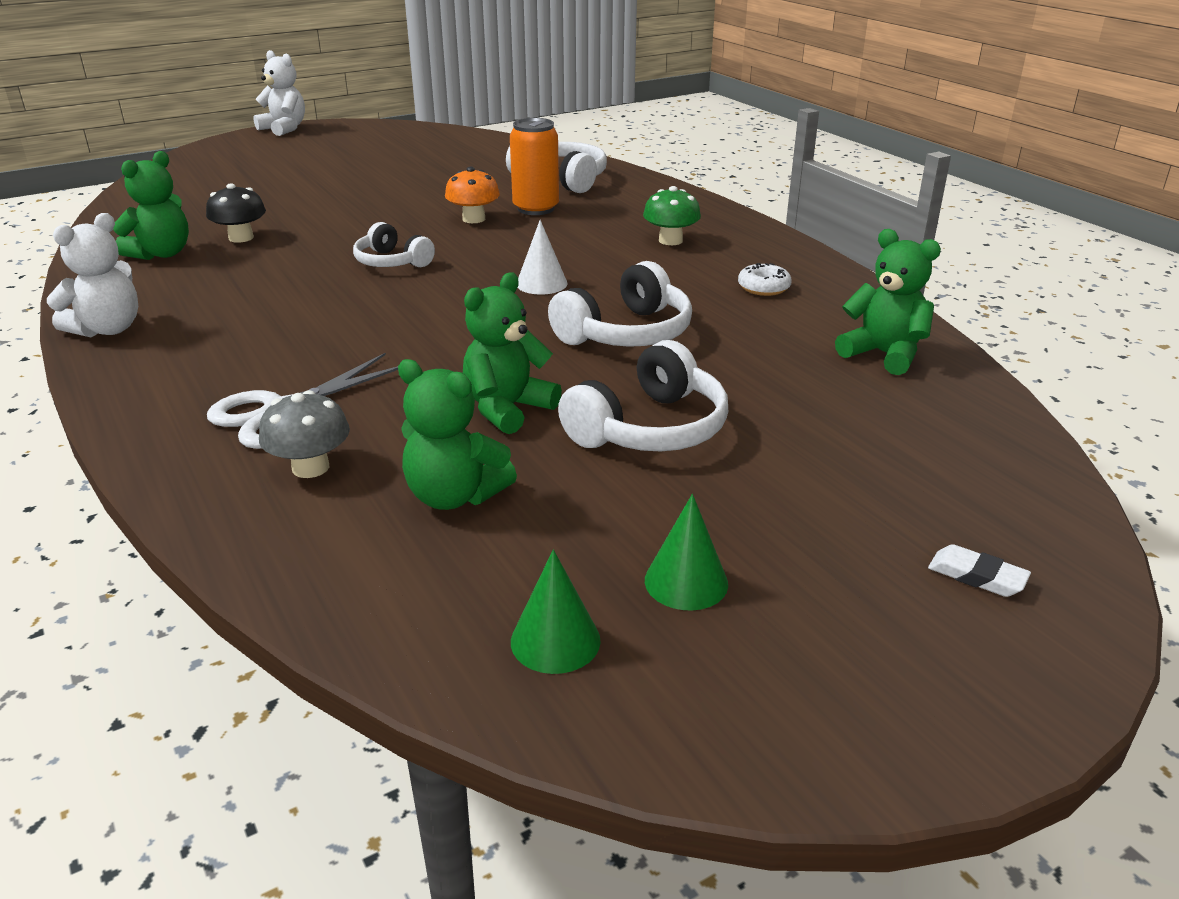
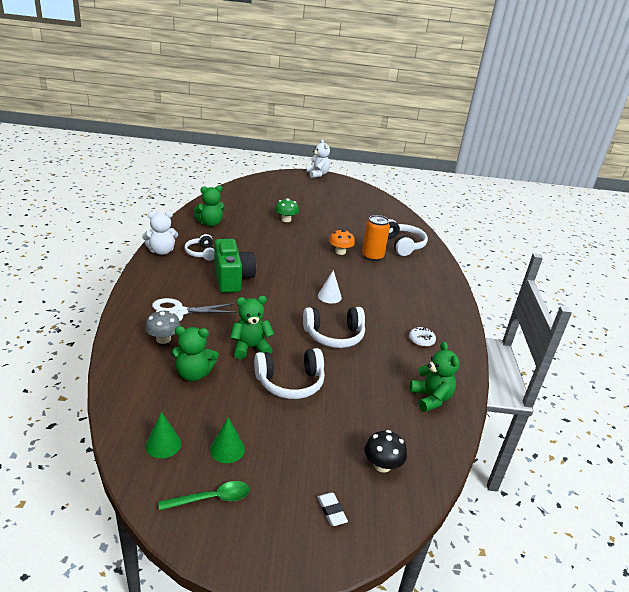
camera: 30 degrees right, 0 degrees up
(241, 238) = (244, 226): black mushroom -> black mushroom (382, 465)
(325, 320) = (232, 278): none -> green camera
(392, 262) = (284, 261): white headphones -> white headphones (201, 253)
(454, 496) = (194, 374): green teddy bear -> green teddy bear turned 60 degrees counterclockwise
(670, 240) = (411, 297): green mushroom -> green mushroom (286, 220)
(771, 676) = (211, 498): none -> green spoon

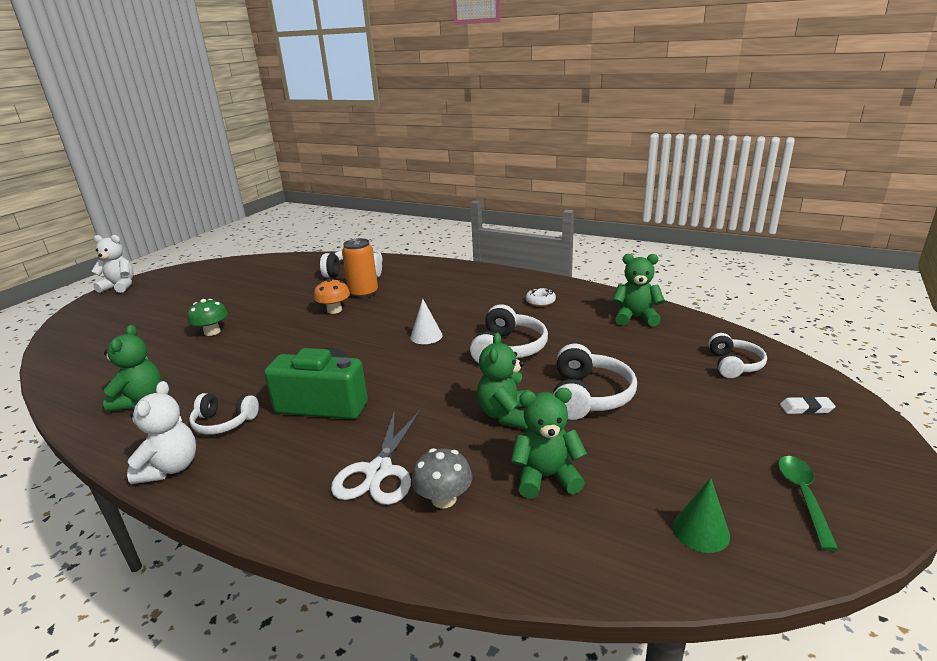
camera: 60 degrees left, 5 degrees down
(194, 374) = (546, 477): green teddy bear -> green teddy bear turned 120 degrees counterclockwise
(227, 449) = (711, 468): green cone -> none
(382, 465) = (734, 365): black mushroom -> white headphones

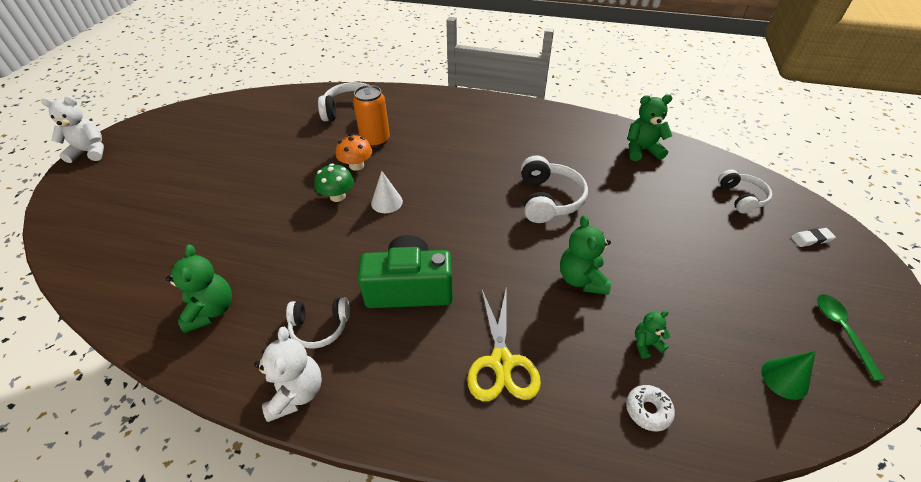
camera: 15 degrees left, 20 degrees up
(212, 332) = (239, 208): green mushroom -> green mushroom (337, 196)
(379, 471) = (501, 362): white scissors -> yellow scissors
(426, 336) = (465, 191): white cone -> white cone (386, 202)
(444, 499) = (573, 383): grey mushroom -> none
(540, 301) = (551, 137): white donut -> white donut (648, 410)
(546, 477) = (646, 344): green teddy bear -> green teddy bear, size x0.57
(589, 396) = (641, 248): white headphones -> none

